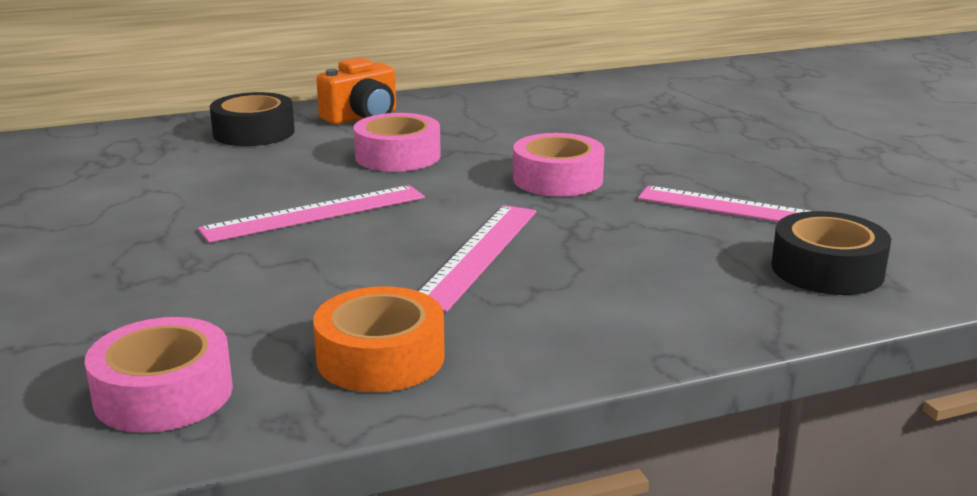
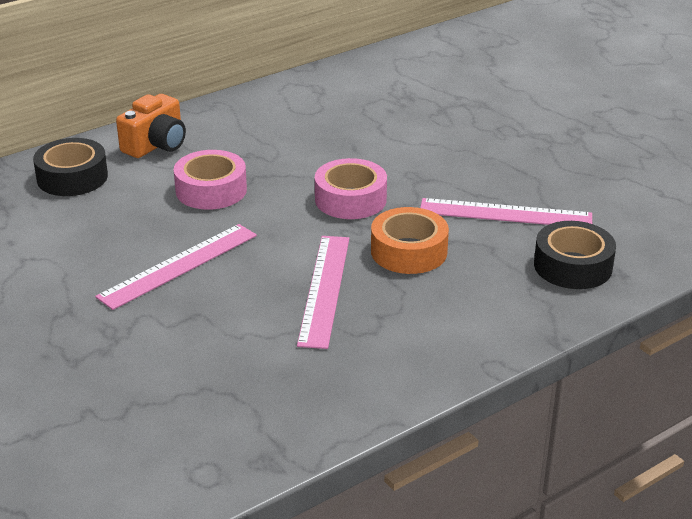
camera: 15 degrees left, 10 degrees up
(163, 393) = (169, 454): pink tape -> none
(380, 357) = (301, 397): orange tape -> orange tape (409, 251)

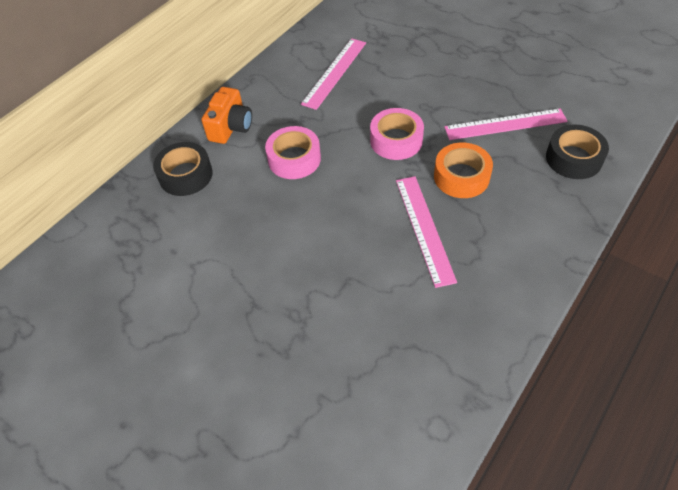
camera: 15 degrees left, 20 degrees up
(179, 265) = (310, 237): pink ruler -> pink ruler (334, 72)

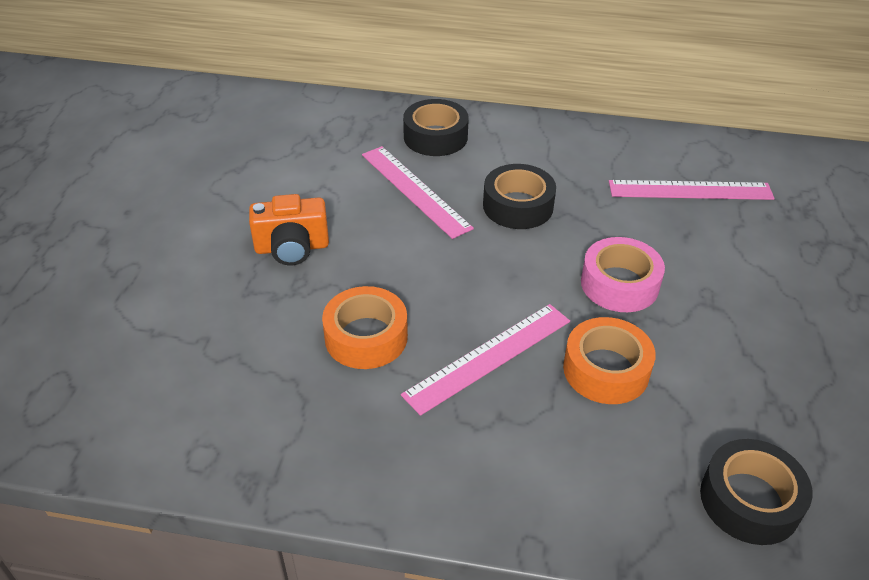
camera: 60 degrees right, 10 degrees down
(231, 127) = (527, 142): orange camera -> orange camera (292, 248)
(294, 159) = (518, 206): pink tape -> black tape
(373, 290) = (366, 337): none -> orange tape
(505, 124) = (750, 393): pink ruler -> pink ruler (415, 190)

